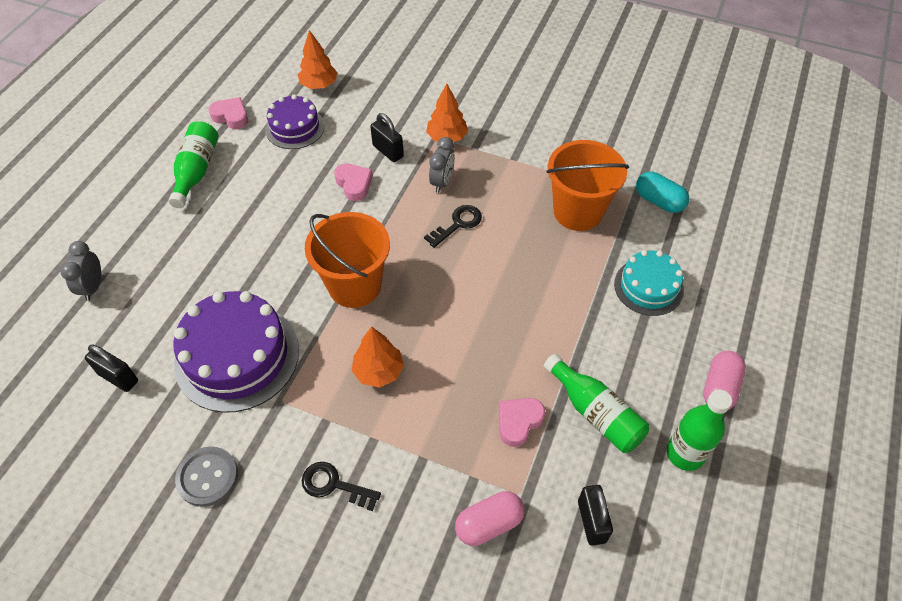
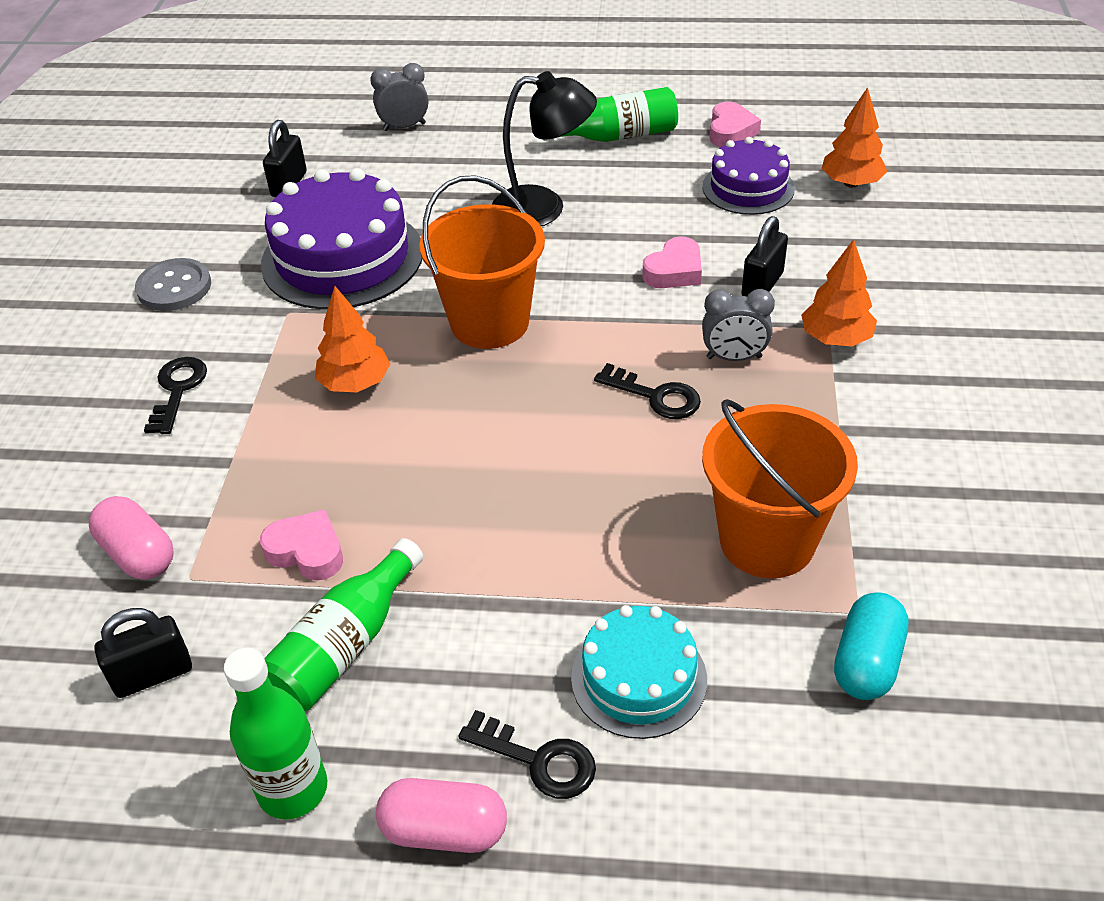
camera: 75 degrees right, 10 degrees down
(252, 229) = (544, 208): none -> black lamp
(687, 339) = (538, 760): none -> black key

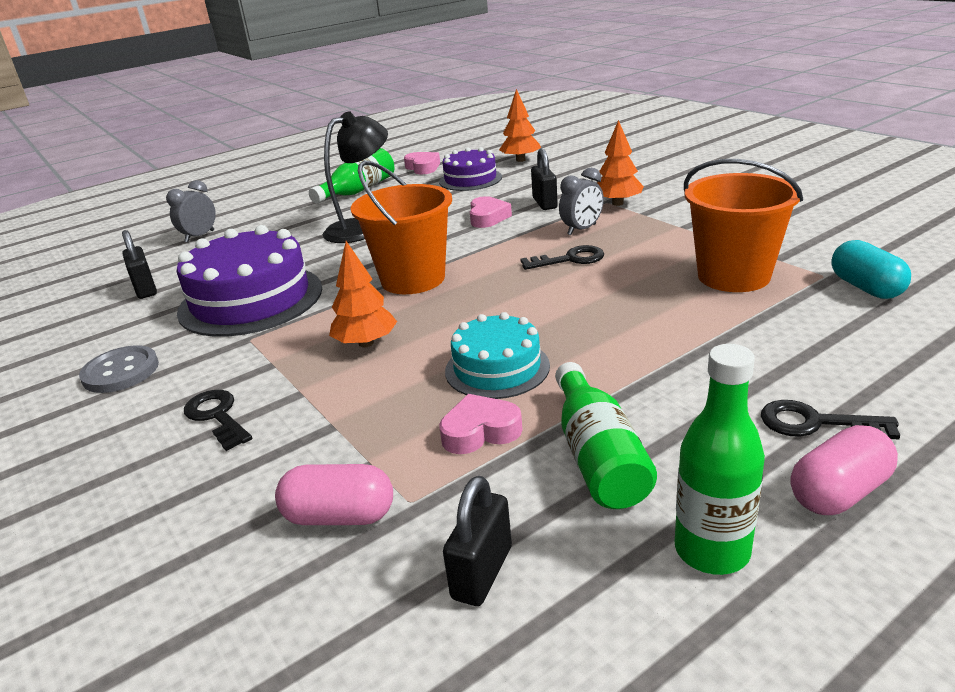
camera: 40 degrees left, 15 degrees down
(538, 760) = (815, 423): black key -> black key turned 150 degrees counterclockwise
(639, 678) = (788, 357): turquoise cake -> turquoise cake (497, 368)

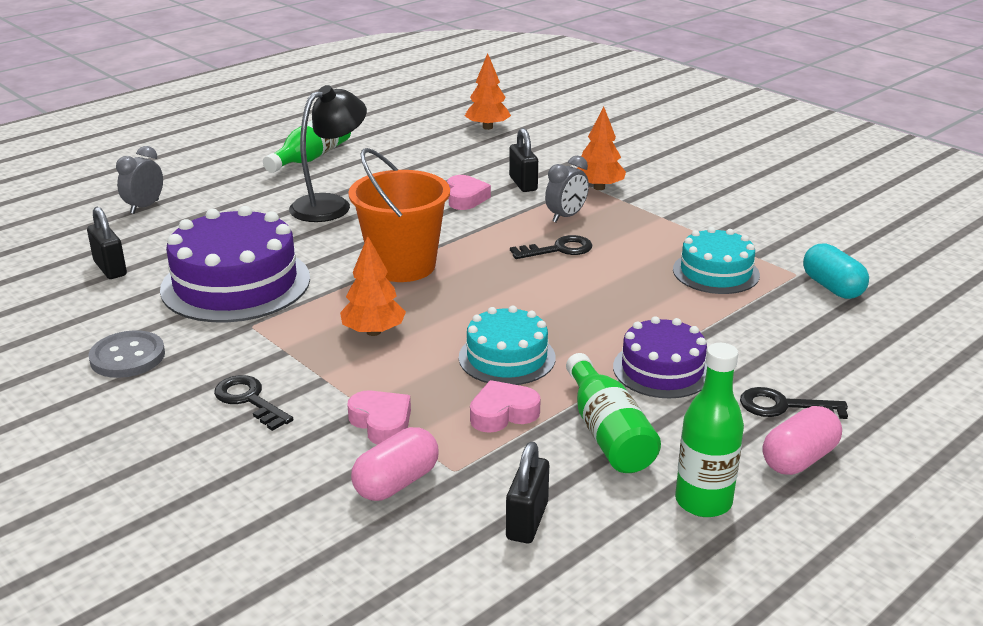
camera: 10 degrees left, 0 degrees up
(339, 516) = (396, 483): pink capsule -> pink capsule turned 45 degrees counterclockwise
(423, 167) = (378, 130): pink heart -> pink heart (381, 423)
(470, 179) = (436, 149): purple cake -> purple cake (662, 369)
(733, 276) = (716, 272): orange bucket -> turquoise cake

